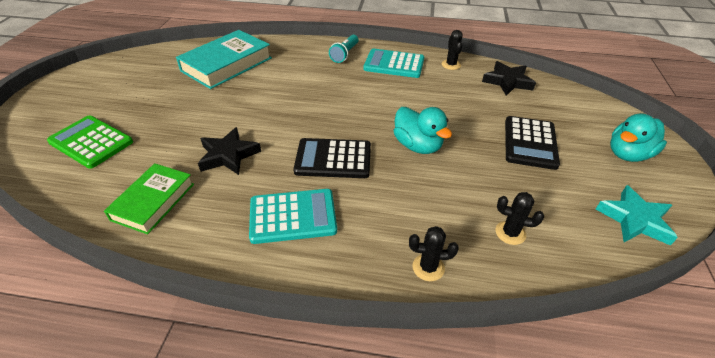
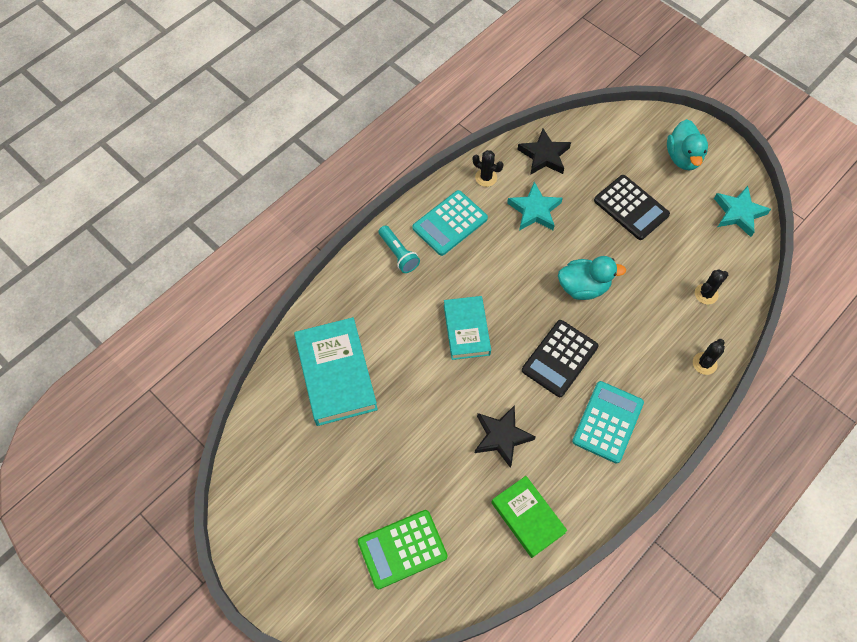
camera: 55 degrees left, 20 degrees up
(313, 102) = (466, 330): none -> turquoise book
(454, 95) = (534, 210): none -> turquoise star

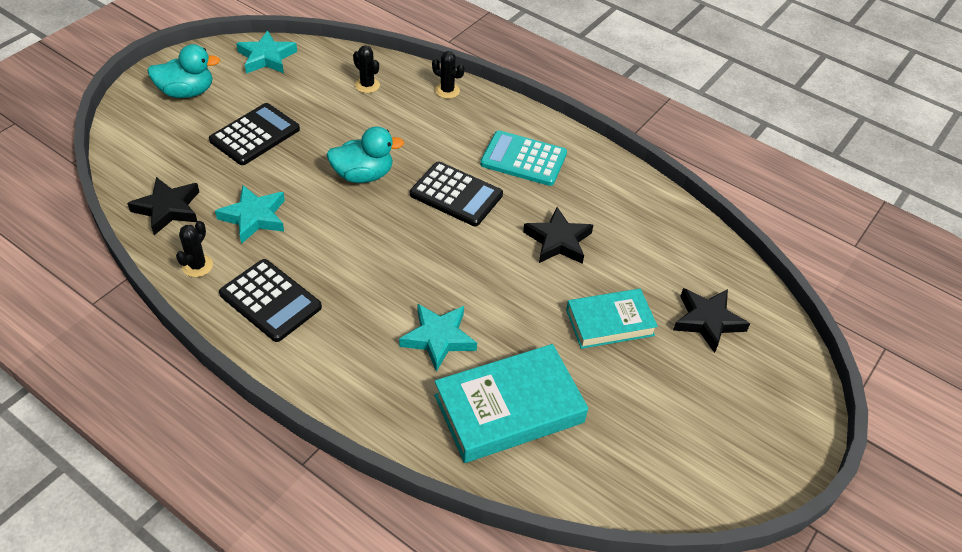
camera: 100 degrees left, 15 degrees down
(398, 254) = (320, 354): turquoise flashlight -> none
(402, 549) = (707, 321): green calculator -> black star
(405, 332) = (438, 338): none -> turquoise star
(450, 223) = (270, 301): turquoise calculator -> black calculator
(466, 330) = (429, 276): turquoise book -> turquoise book (609, 322)
(527, 517) = (641, 218): green book -> none
(583, 287) = (363, 175): turquoise duck -> turquoise duck turned 90 degrees clockwise

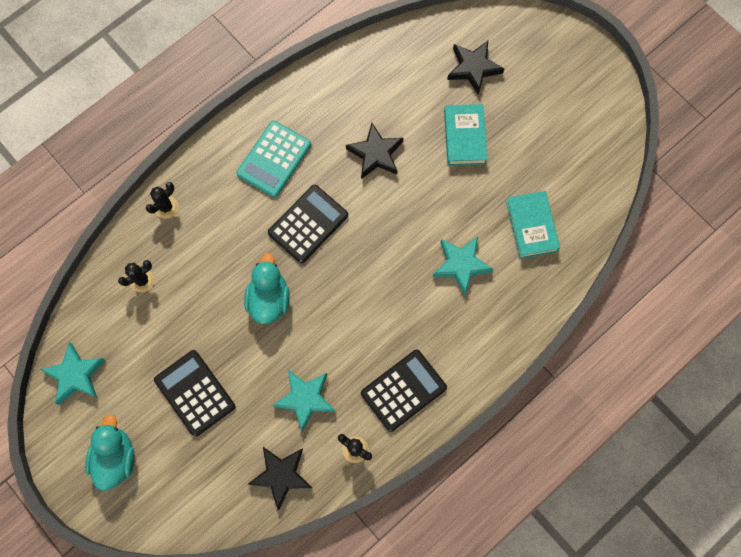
camera: 75 degrees left, 25 degrees up
(509, 409) = (531, 226): turquoise book -> turquoise book, size x0.65

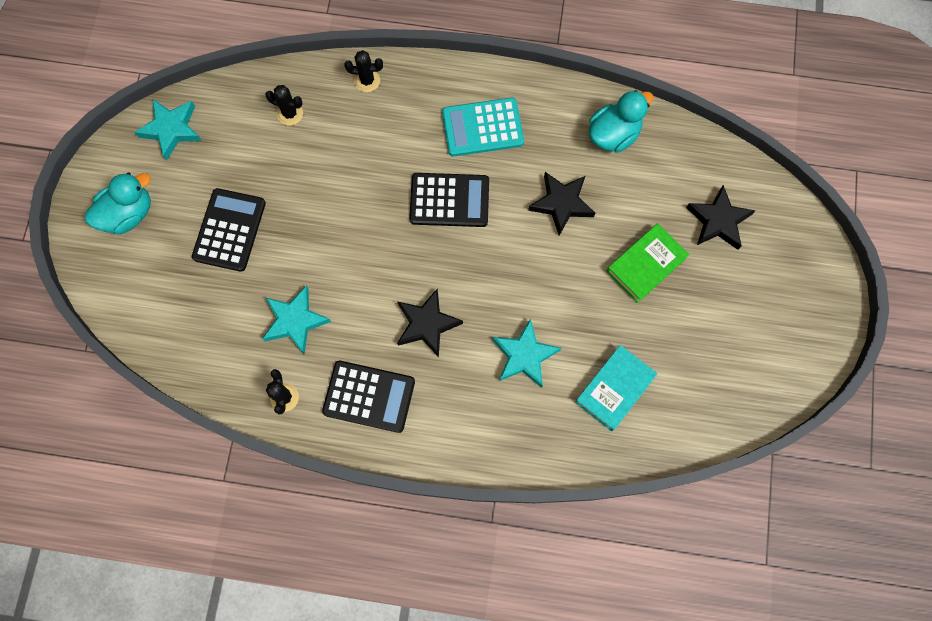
camera: 50 degrees right, 0 degrees up
(269, 299) = (357, 222): turquoise duck -> turquoise duck (613, 135)
(281, 475) = (214, 354): black star -> black star (427, 324)
(464, 137) = (645, 265): turquoise book -> green book

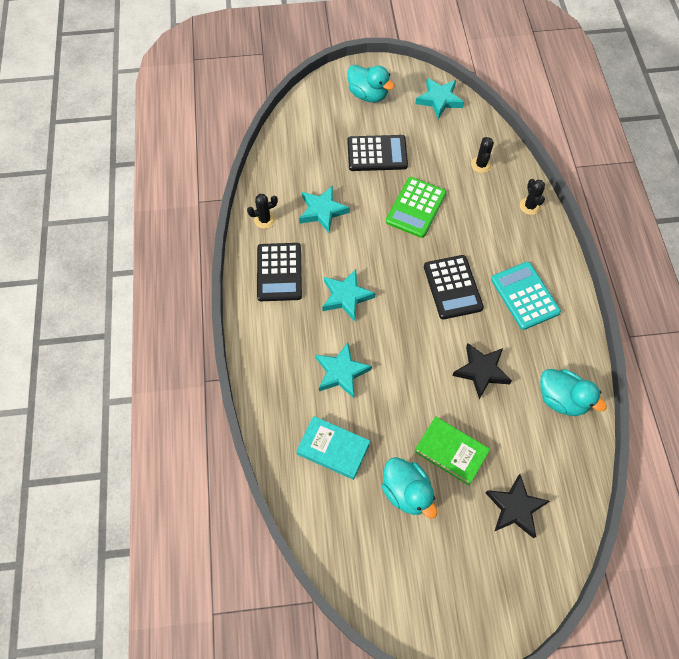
camera: 75 degrees right, 10 degrees down
(327, 208) = (416, 207): none -> green calculator
(427, 324) = (346, 297): black star -> turquoise star
(679, 323) = (406, 492): none -> turquoise duck

